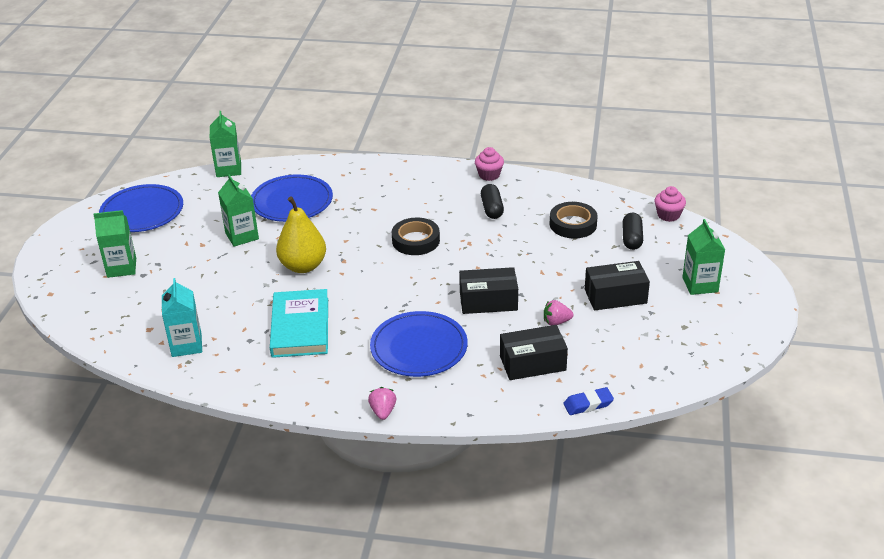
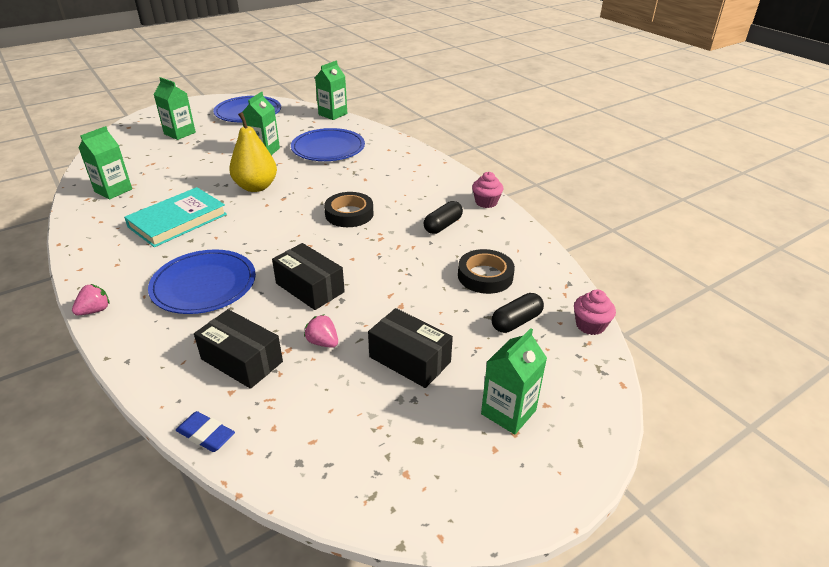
camera: 45 degrees right, 0 degrees up
(186, 345) = (113, 190): turquoise carton -> green carton

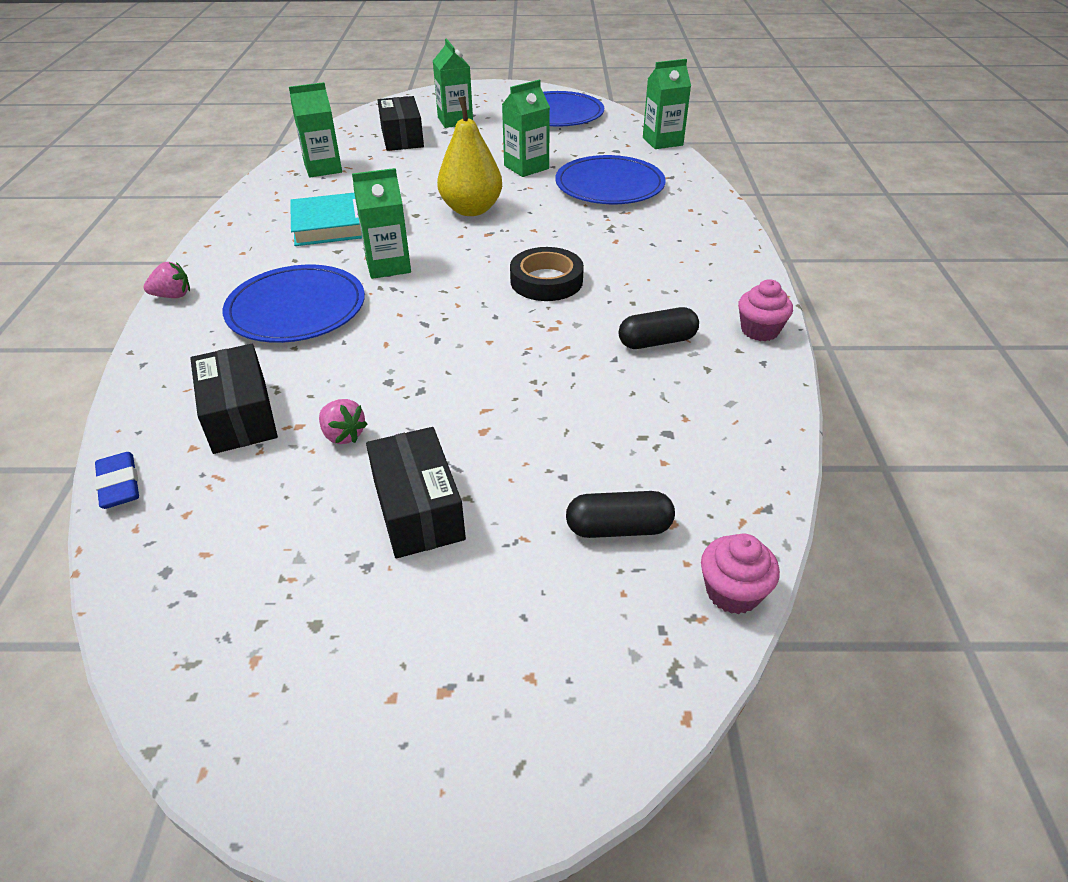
camera: 35 degrees right, 5 degrees up
(310, 288) = (400, 359): black box -> black box (402, 137)
(323, 342) = (343, 435): pink strawberry -> pink strawberry turned 150 degrees clockwise
(485, 276) = (643, 439): black tape -> none
(508, 412) = (466, 656): green carton -> green carton (388, 266)

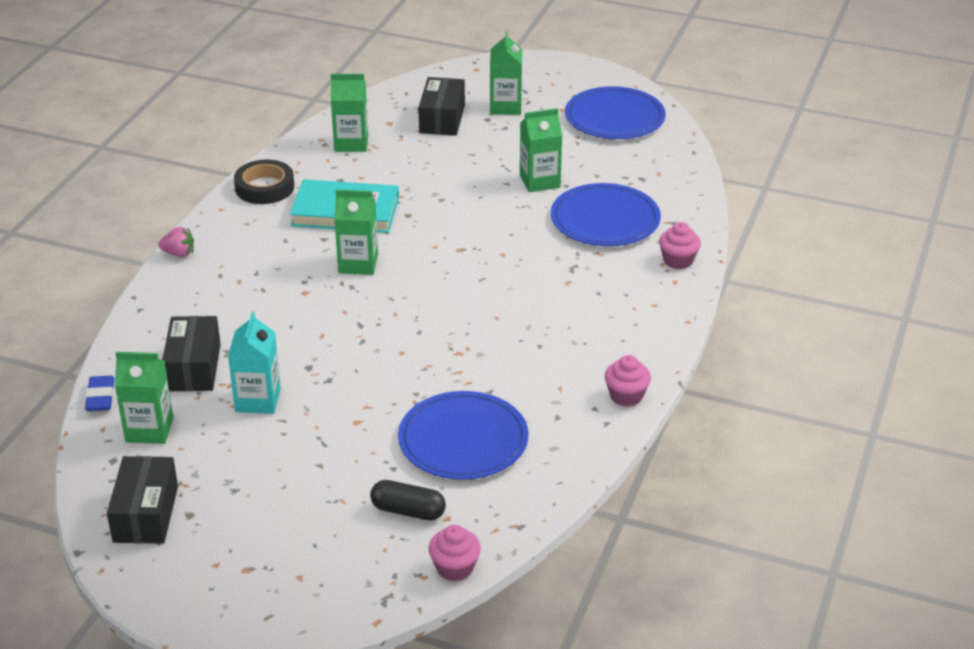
camera: 20 degrees right, 5 degrees down
(296, 308) = (268, 288): blue plate -> blue plate (463, 440)
(343, 435) = (258, 400): pink strawberry -> turquoise carton
(418, 509) = (283, 464): black box -> black box (146, 514)
(471, 209) = (460, 220): yellow pear -> none
(546, 281) = (480, 308): black tape -> black tape (264, 187)
(657, 342) = (534, 385): black capsule -> none
(662, 141) = (697, 176): green carton -> green carton (149, 430)
(702, 204) = (678, 260): none -> pink cupcake

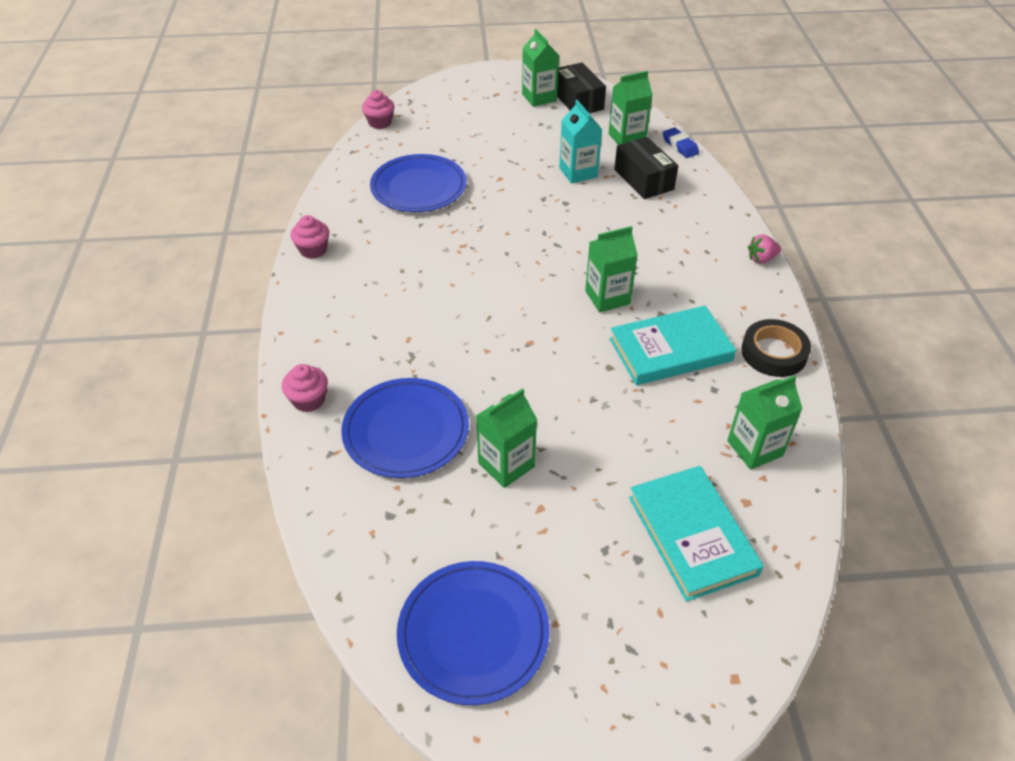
camera: 155 degrees right, 10 degrees up
(408, 511) = (427, 140): black capsule -> none
(442, 119) = (692, 535): black box -> turquoise book
(505, 106) = (632, 597): green carton -> green carton (539, 97)

